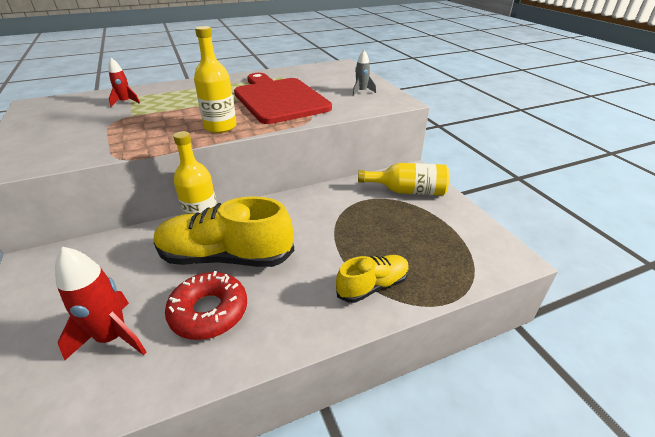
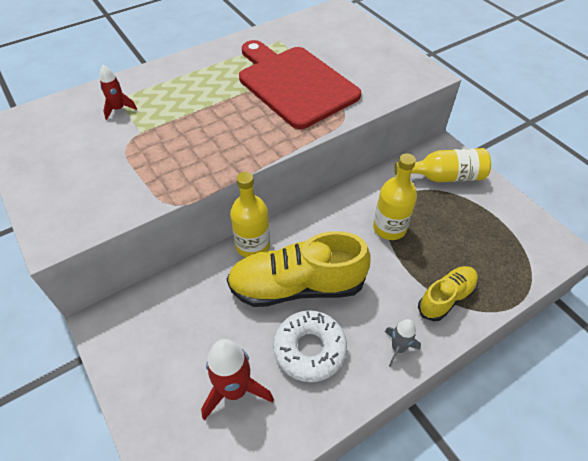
camera: 10 degrees left, 15 degrees up
(209, 311) = (309, 349): red donut -> white donut
(220, 127) = (253, 140): yellow bottle -> yellow bottle (389, 228)
(361, 92) = (380, 61): grey rocket -> grey rocket (398, 348)

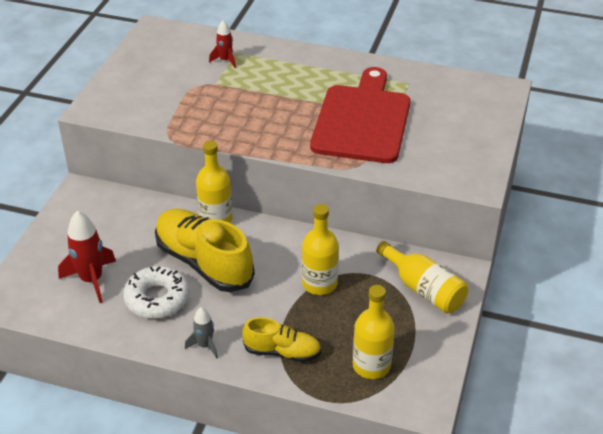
camera: 50 degrees right, 10 degrees down
(500, 252) = (371, 365): none -> yellow bottle

